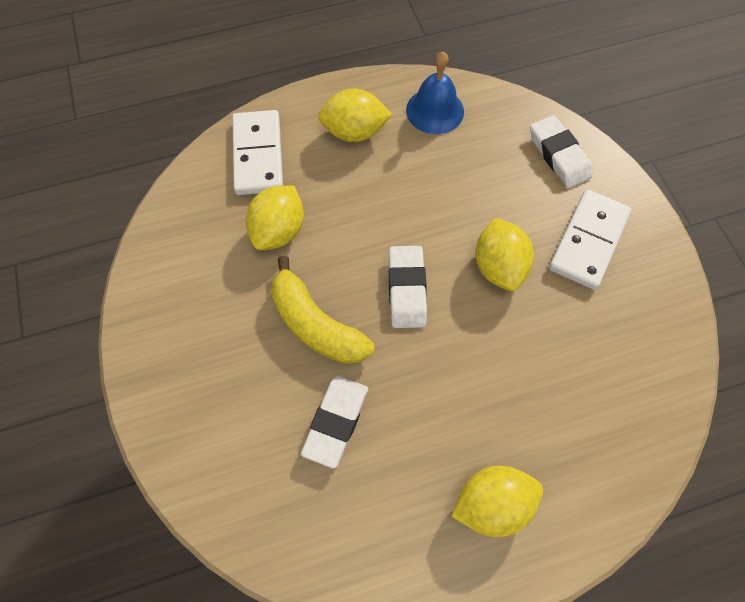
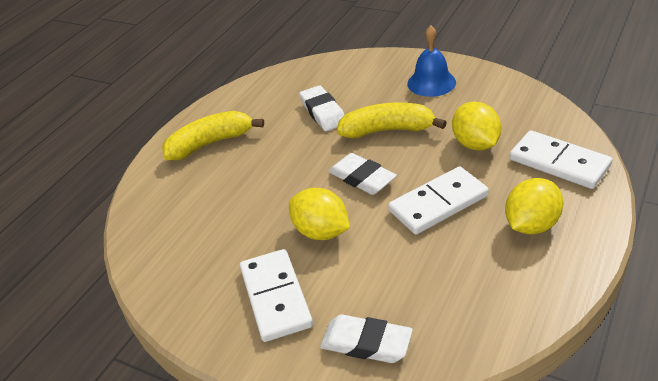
camera: 140 degrees right, 25 degrees down
(385, 206) = (438, 203): none -> white domino
(435, 110) = (506, 290): blue bell -> blue bell (431, 82)
(492, 504) = (210, 143): yellow lemon -> yellow banana

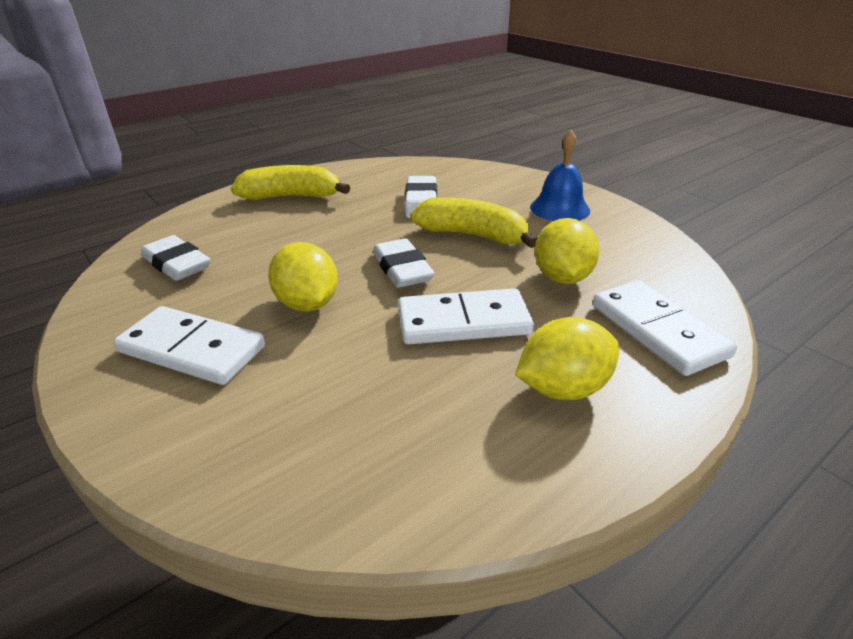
camera: 20 degrees right, 5 degrees down
(275, 297) = (192, 350): white domino -> white domino turned 75 degrees counterclockwise
(366, 343) = (227, 444): white eraser -> white eraser (177, 264)

